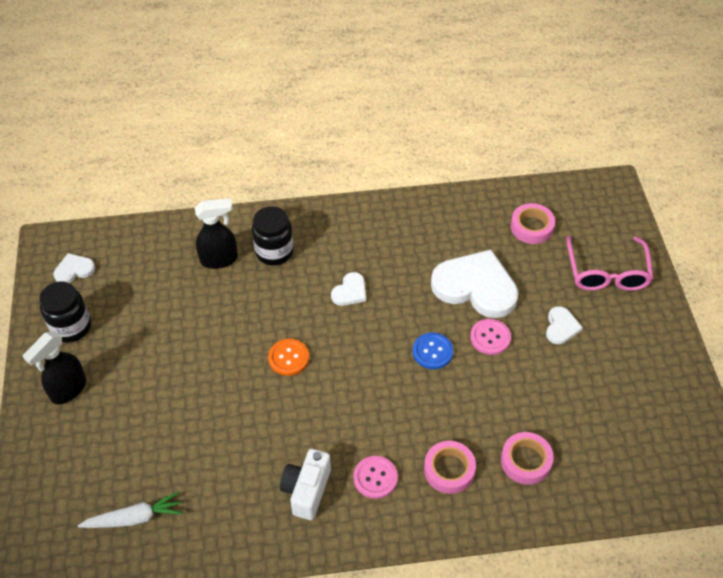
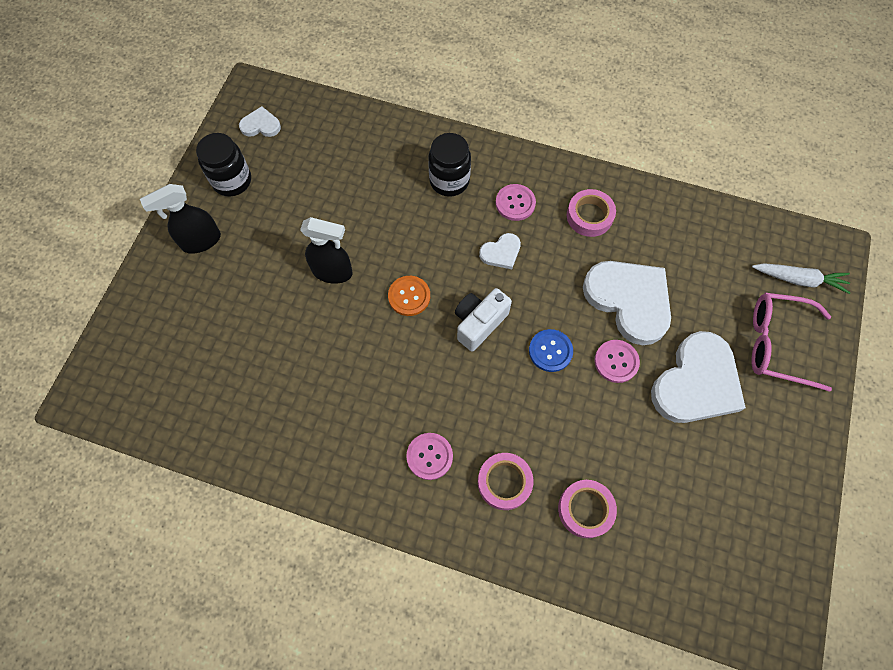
camera: 25 degrees right, 15 degrees up
(134, 518) = (197, 392): white carrot -> white carrot (799, 280)
(219, 259) = (394, 168): black spray bottle -> black spray bottle (333, 272)
(307, 490) = (360, 438): white camera -> white camera (479, 323)
(341, 248) = (515, 203): none -> pink button
(531, 227) = (721, 259): pink tape -> pink tape (589, 216)
(561, 327) = (696, 382): white heart -> white heart, size x2.14
(607, 273) = (777, 344): pink glasses -> pink glasses turned 75 degrees clockwise

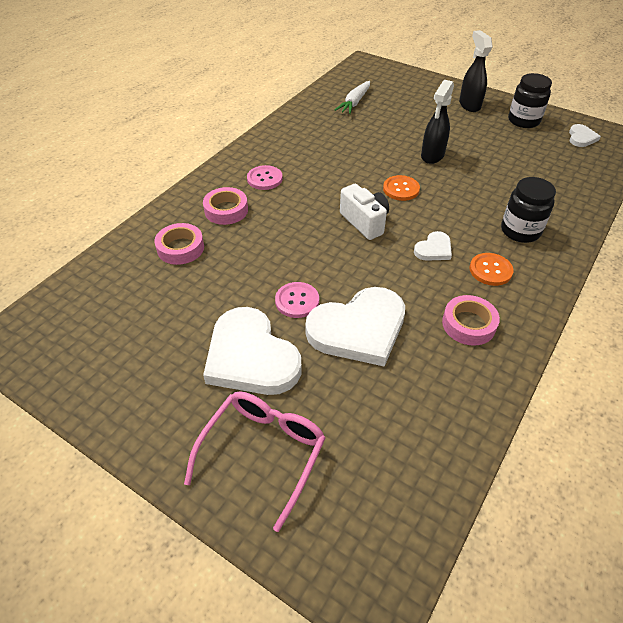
camera: 105 degrees right, 20 degrees down
(501, 252) = (434, 249): white heart -> white heart turned 120 degrees counterclockwise
(515, 203) = (490, 270): pink button -> orange button
(550, 351) = (324, 259): blue button -> none
(799, 280) = (340, 519): white carrot -> white carrot (354, 102)

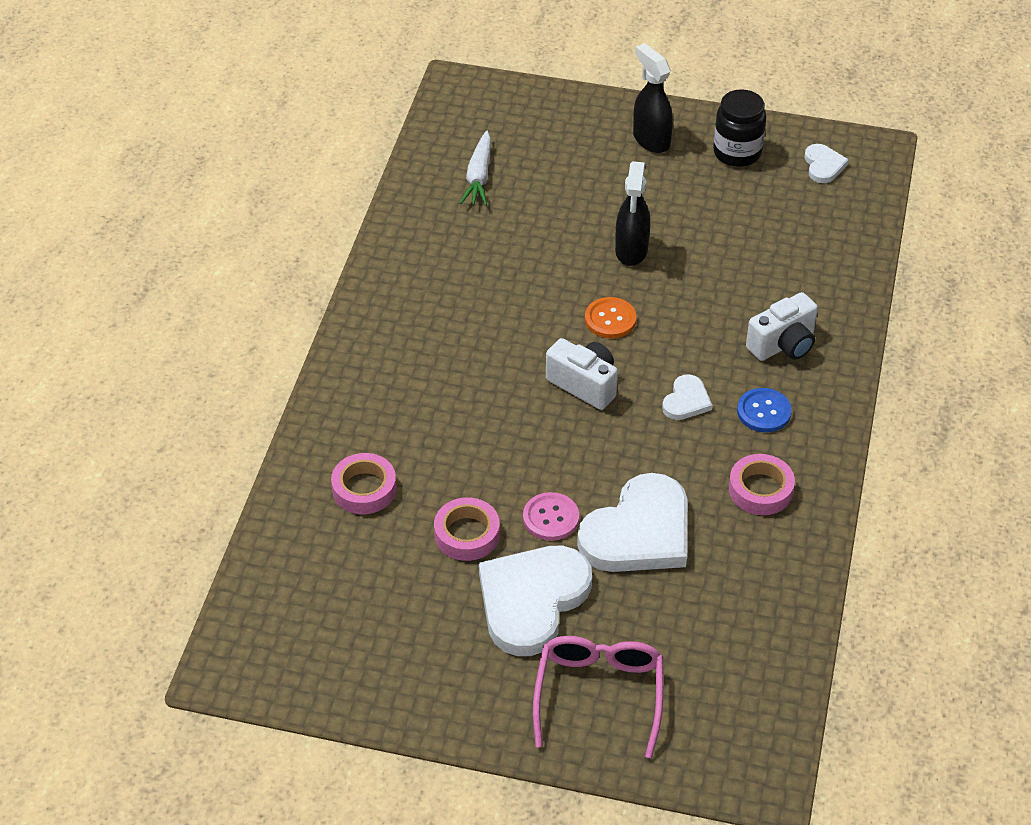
camera: 20 degrees left, 0 degrees up
(226, 210) = (391, 416): pink tape -> pink tape (467, 534)
(251, 357) = (532, 600): white heart -> white heart turned 90 degrees clockwise
(264, 179) = (416, 351): pink button -> none
(490, 270) = (764, 412): orange button -> blue button
(520, 231) = (783, 345): black jar -> white camera

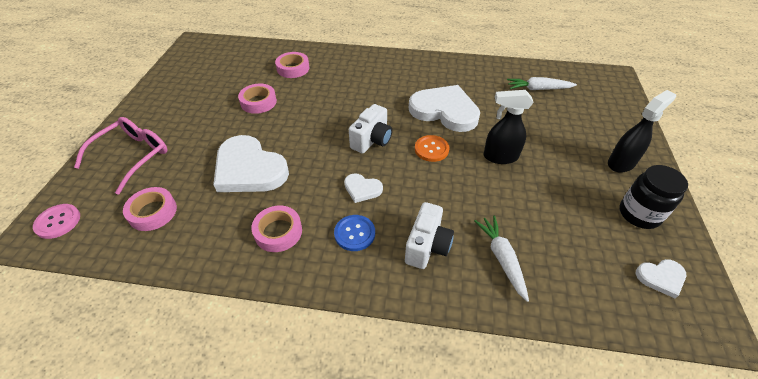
camera: 85 degrees right, 0 degrees up
(532, 600) = (207, 127): white heart -> white heart (445, 111)
(551, 518) = (265, 131): pink button -> pink button (58, 222)
(599, 694) = (132, 156): pink glasses -> pink glasses turned 60 degrees counterclockwise
(723, 638) = (153, 212): none -> pink tape
(783, 345) = (427, 246): white camera -> white camera turned 120 degrees counterclockwise
(800, 282) = (502, 258): none -> white carrot

